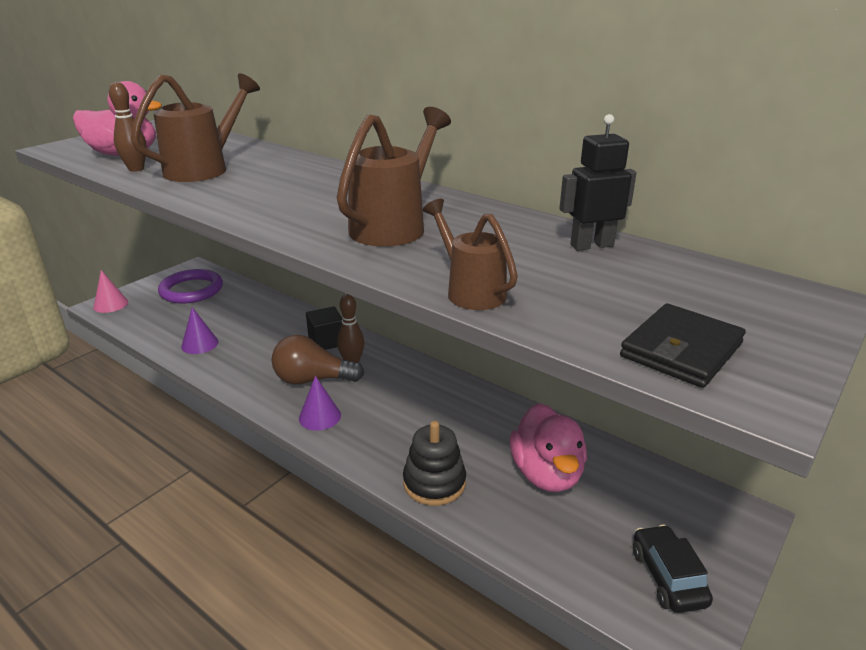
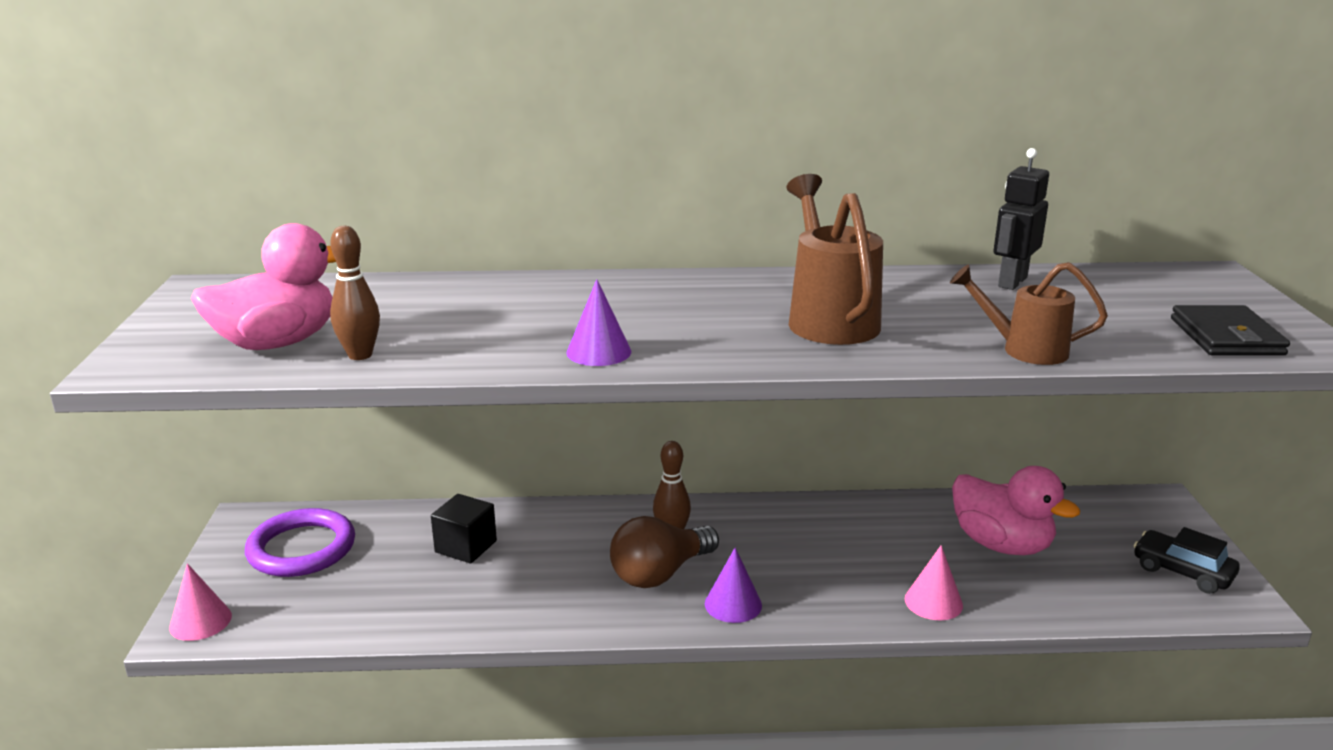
camera: 40 degrees left, 5 degrees down
(200, 344) = (446, 604): purple cone -> purple cone (599, 352)
(204, 169) = (455, 327): brown watering can -> none
(326, 341) = (603, 527): black cube -> black cube (466, 546)
(434, 483) = (933, 602): black stacking toy -> pink cone

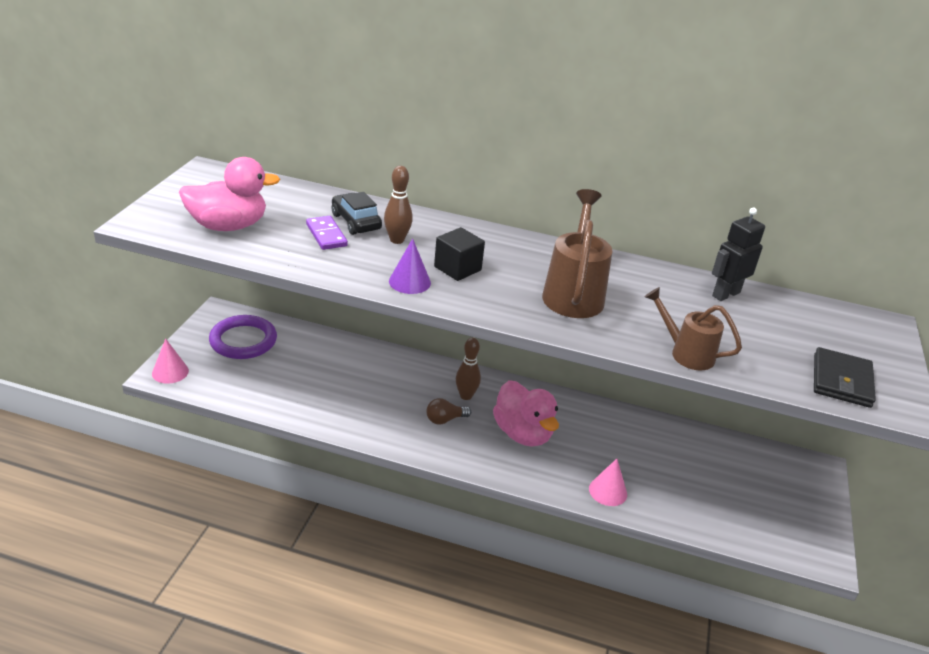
camera: 15 degrees right, 10 degrees up
(360, 355) = (269, 247): brown bowling pin -> brown bowling pin (397, 240)
(436, 325) = (326, 235): none -> purple domino
(466, 546) = (337, 367): black cube -> black cube (457, 268)
(660, 573) = (445, 419): brown light bulb -> brown light bulb, size x0.57
(733, 604) = (478, 454): purple cone -> none
(1001, 544) = (680, 465): pink duck -> pink duck (522, 433)
(1182, 572) = (795, 523): black car -> black car (356, 222)

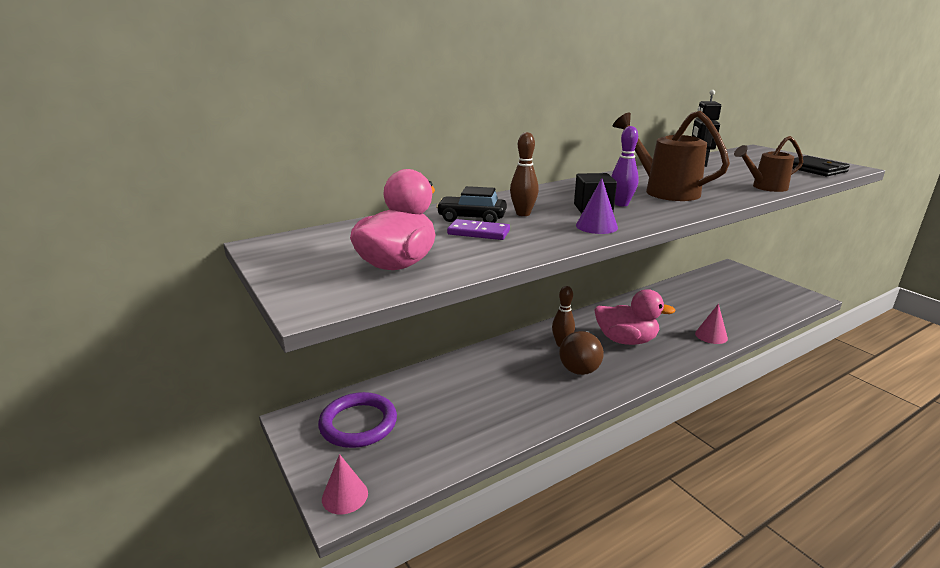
camera: 45 degrees left, 10 degrees down
(445, 419) = (581, 364): brown light bulb -> brown light bulb, size x1.76
(492, 279) = (621, 204): none -> purple bowling pin

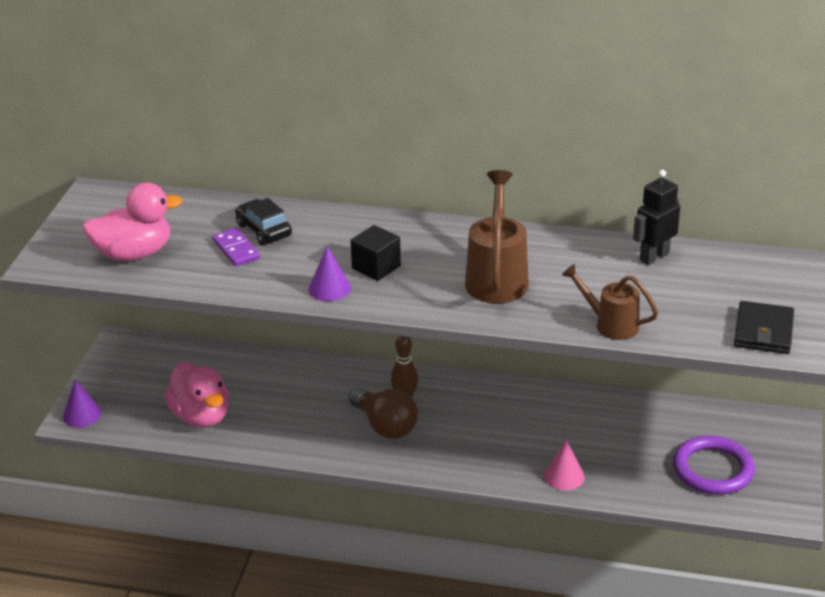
camera: 45 degrees right, 10 degrees up
(345, 496) = (82, 414): pink cone -> purple cone
(358, 423) = (152, 370): purple ring -> purple ring (713, 469)
(523, 214) = (309, 245): brown bowling pin -> none
(581, 364) = (385, 426): brown light bulb -> brown light bulb turned 105 degrees counterclockwise
(621, 204) = (412, 274): purple bowling pin -> none
(626, 340) = (470, 429): pink duck -> pink duck (201, 416)

